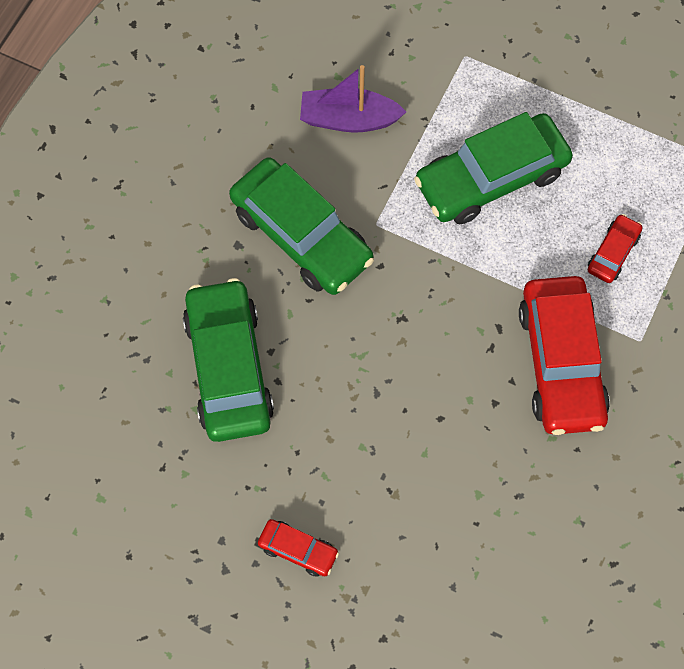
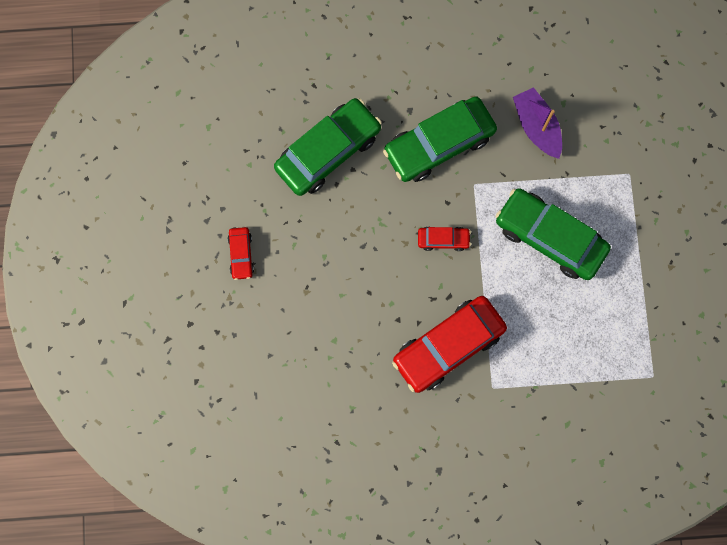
camera: 60 degrees right, 10 degrees up
(301, 235) = (439, 144): green car -> green car turned 45 degrees clockwise
(613, 253) = (543, 340): red car -> red car (443, 239)

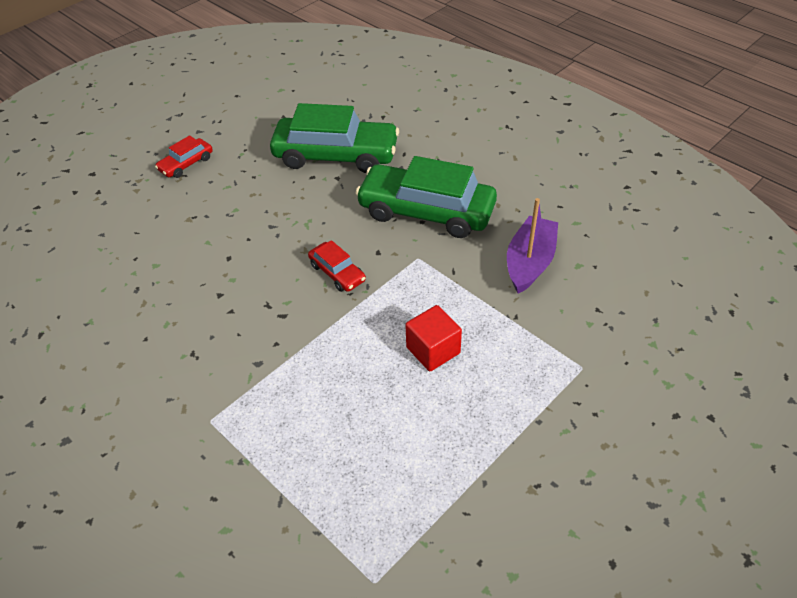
camera: 50 degrees right, 30 degrees down
(448, 346) = (226, 350): red car -> none
(550, 237) = (433, 350): green car -> red cube

